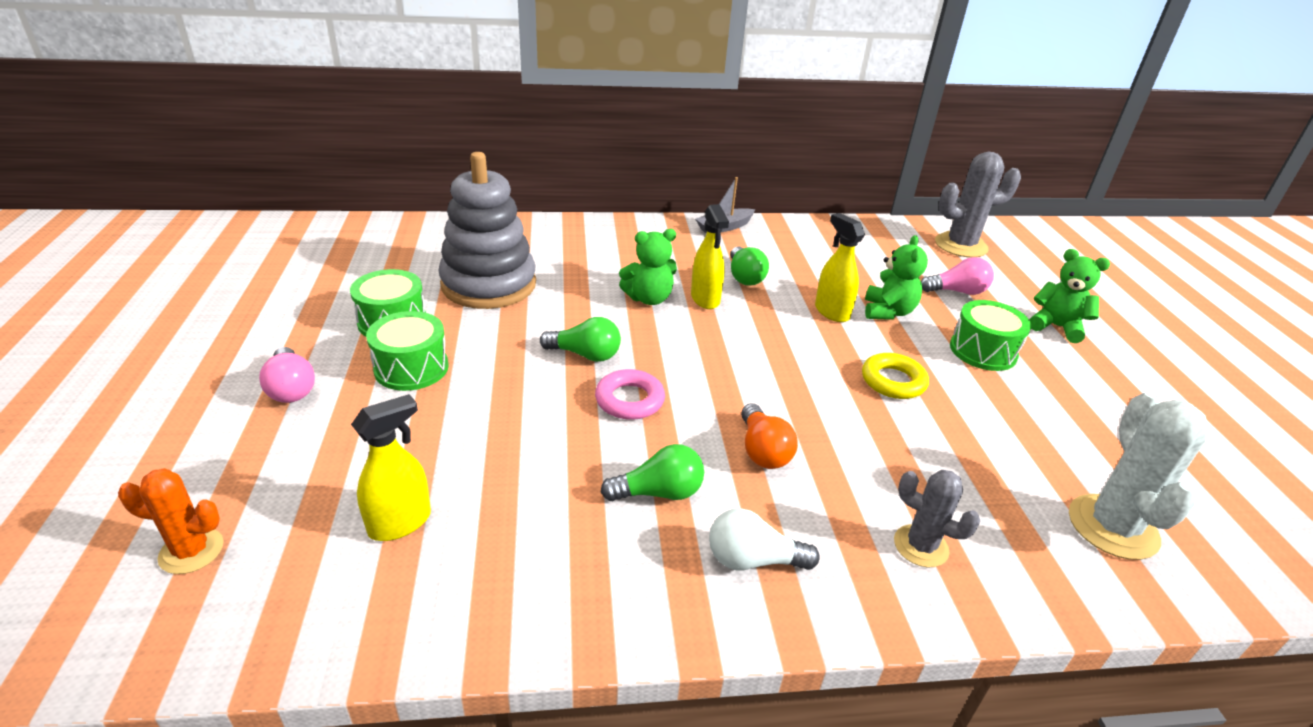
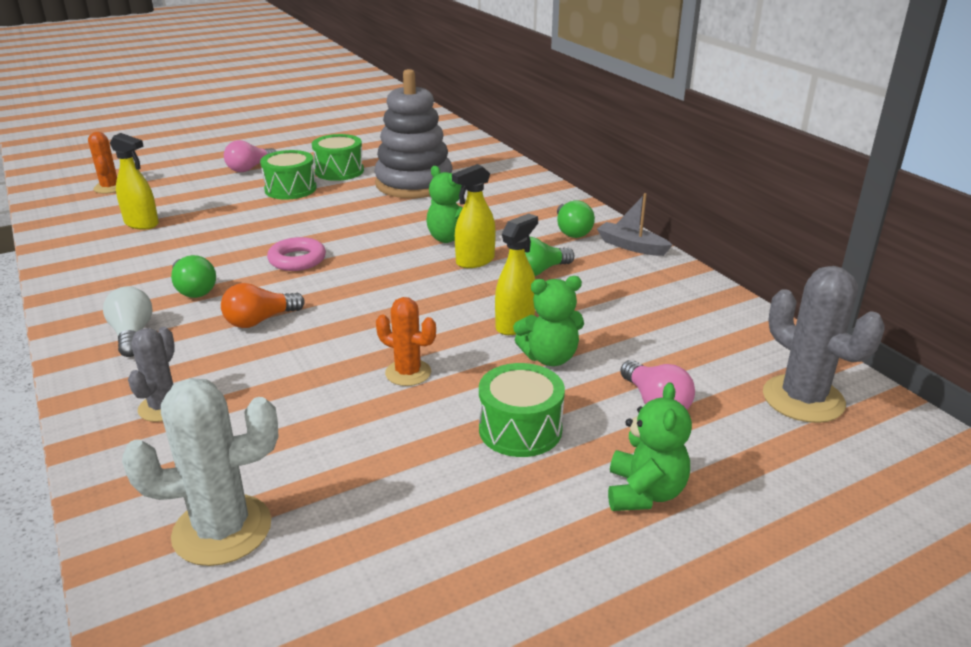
camera: 70 degrees right, 5 degrees down
(585, 355) = (346, 233): green light bulb -> green light bulb (572, 231)
(893, 381) = (408, 373): yellow ring -> orange cactus

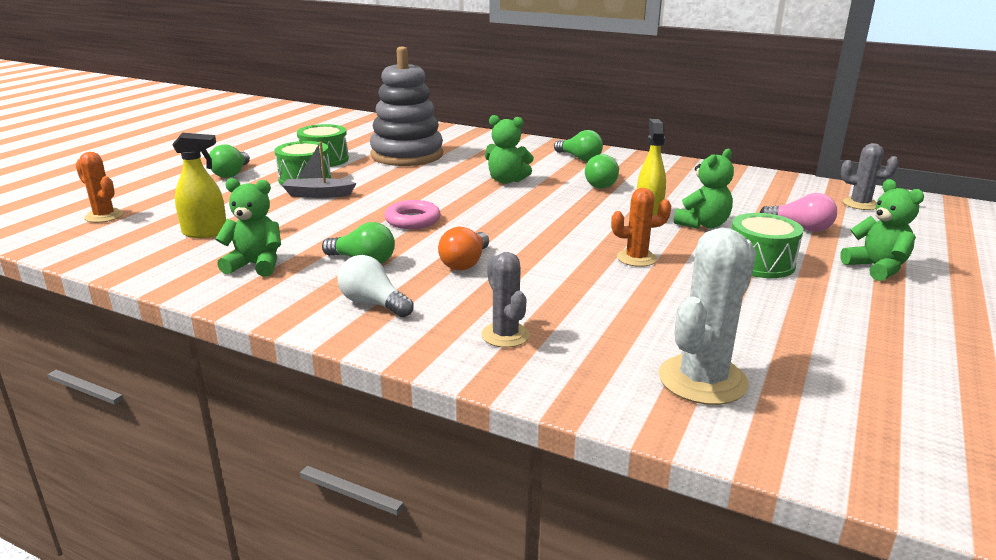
camera: 35 degrees left, 5 degrees down
(122, 267) = (255, 265): none -> green teddy bear
(250, 168) = (232, 173): pink light bulb -> green light bulb
(475, 261) = (550, 188): yellow spray bottle -> none
(631, 246) = (632, 158): grey boat -> grey boat (318, 194)
(803, 399) = (860, 204): grey cactus -> grey cactus, size x0.61

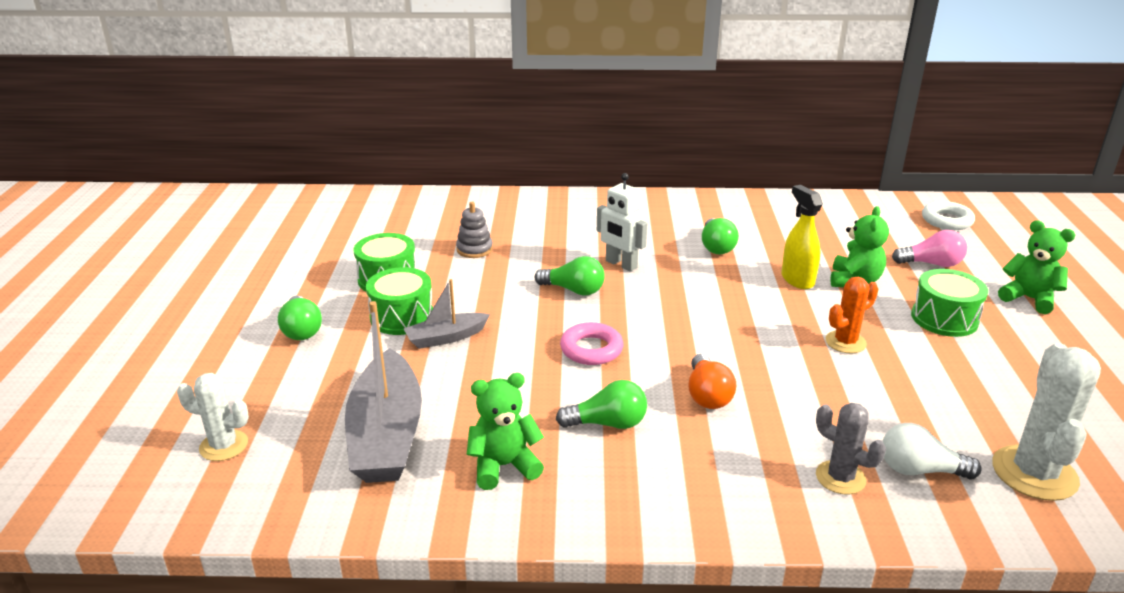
camera: 25 degrees left, 5 degrees up
(104, 216) = (224, 446): orange cactus -> white cactus
(205, 233) = (386, 435): yellow spray bottle -> grey boat
(373, 303) = (683, 479): white light bulb -> white light bulb (919, 470)
(407, 155) = (474, 249): grey stacking toy -> grey stacking toy, size x0.42
(507, 180) = (621, 264): green teddy bear -> white robot
(579, 158) = (656, 213): green light bulb -> green light bulb (574, 290)
(860, 204) = (946, 220): grey cactus -> white ring

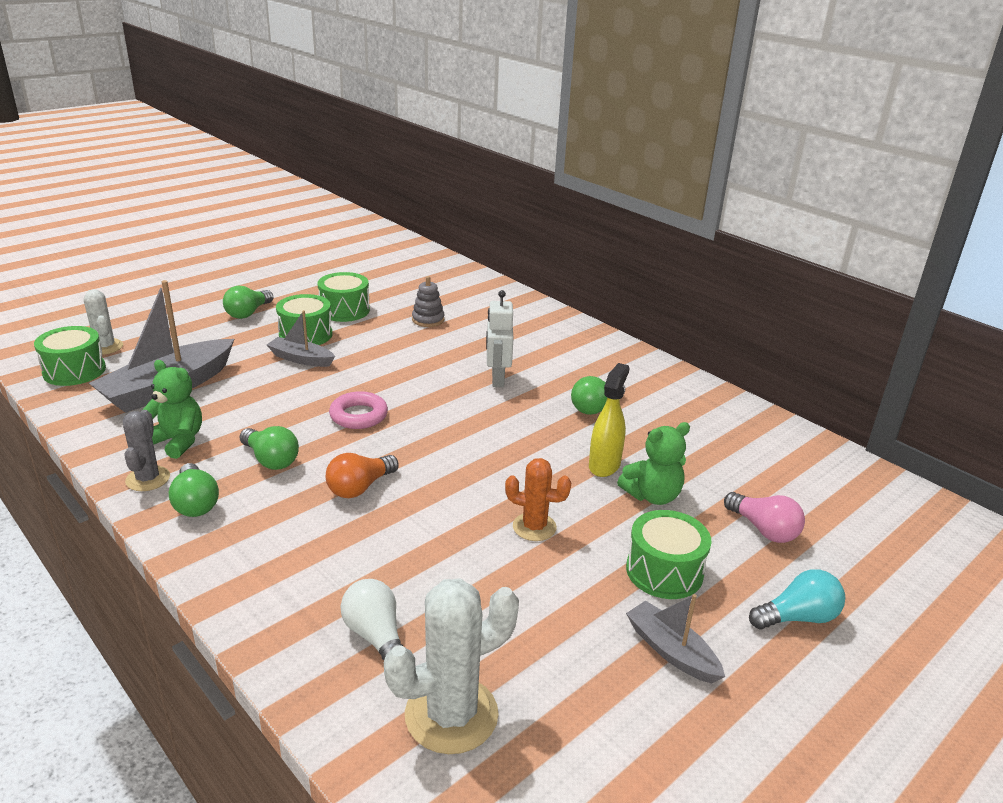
camera: 45 degrees right, 0 degrees up
(247, 486) = (74, 371): none -> green drum
(574, 290) = (430, 376): green light bulb -> green light bulb (195, 503)
(840, 477) = (317, 594): grey cactus -> grey cactus (148, 479)
(946, 220) = (877, 510): white ring -> none
(1029, 299) = (797, 617): green teddy bear -> turquoise light bulb
(1029, 356) = (671, 651): none -> grey boat

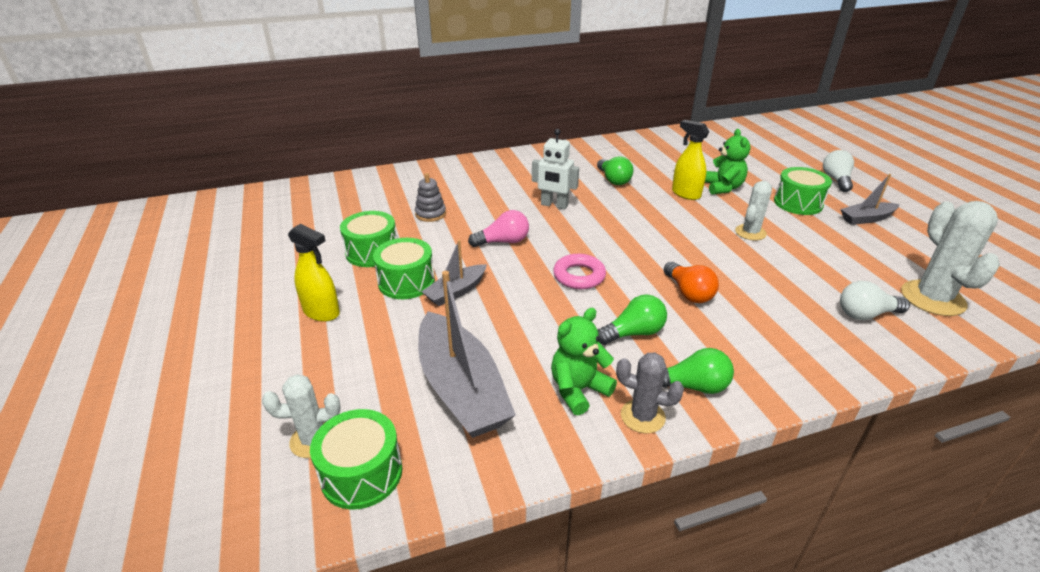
camera: 65 degrees left, 5 degrees up
(248, 313) = (322, 312): green light bulb -> yellow spray bottle
(534, 527) = (750, 232): orange cactus -> white cactus
(763, 529) = (761, 167): pink light bulb -> pink light bulb (503, 242)
(797, 617) = (836, 180): turquoise light bulb -> white light bulb

